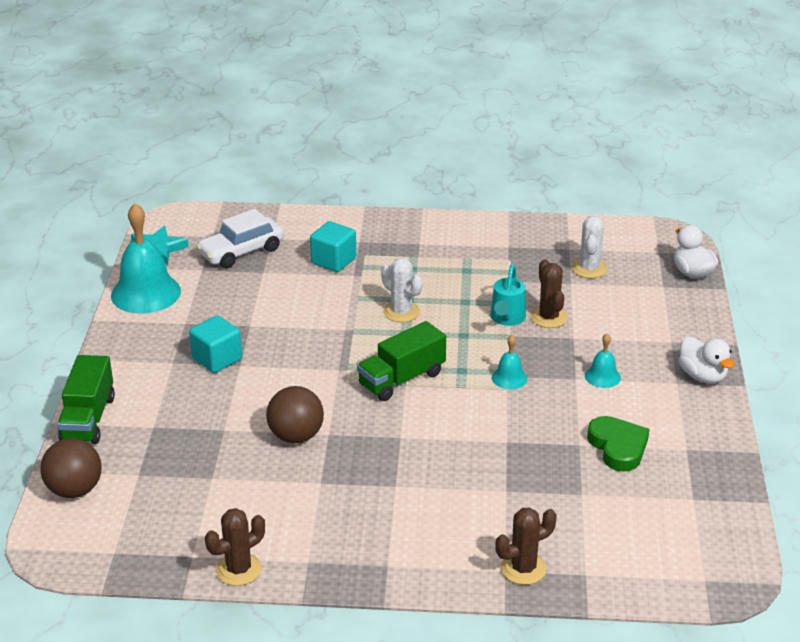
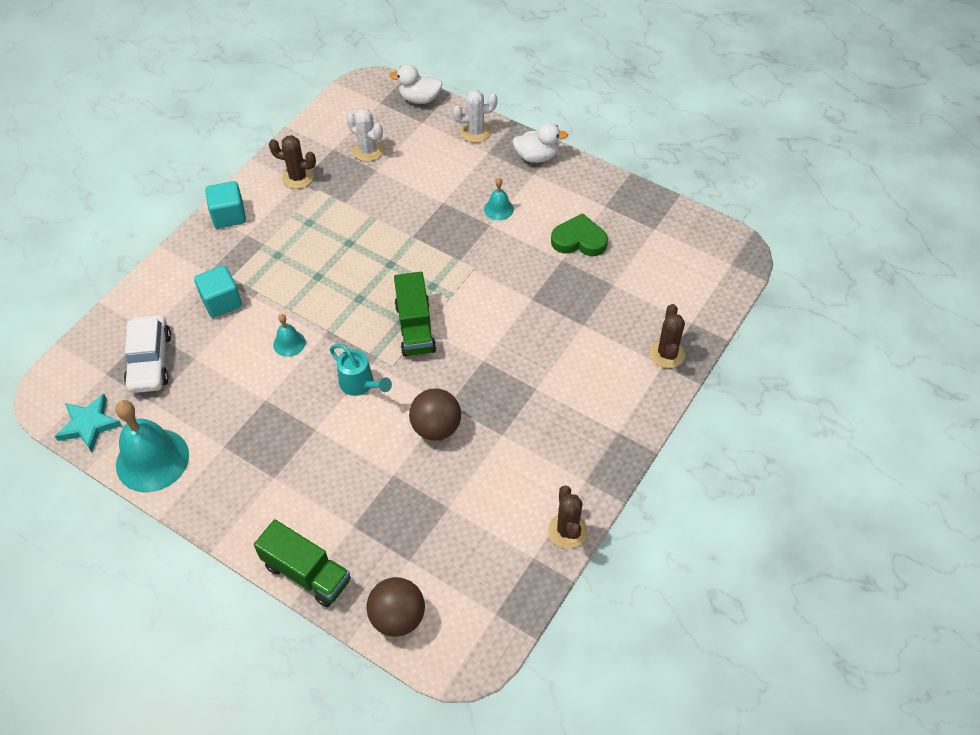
camera: 60 degrees left, 20 degrees up
(217, 359) = (294, 442): turquoise cube -> turquoise cube (229, 215)
(401, 312) = (330, 288): white cactus -> white cactus (475, 132)
(507, 318) = (390, 228): turquoise watering can -> turquoise watering can (360, 384)
(509, 378) = (461, 262): turquoise bell -> turquoise bell (289, 343)
(548, 317) = (408, 203): brown cactus -> brown cactus (298, 177)

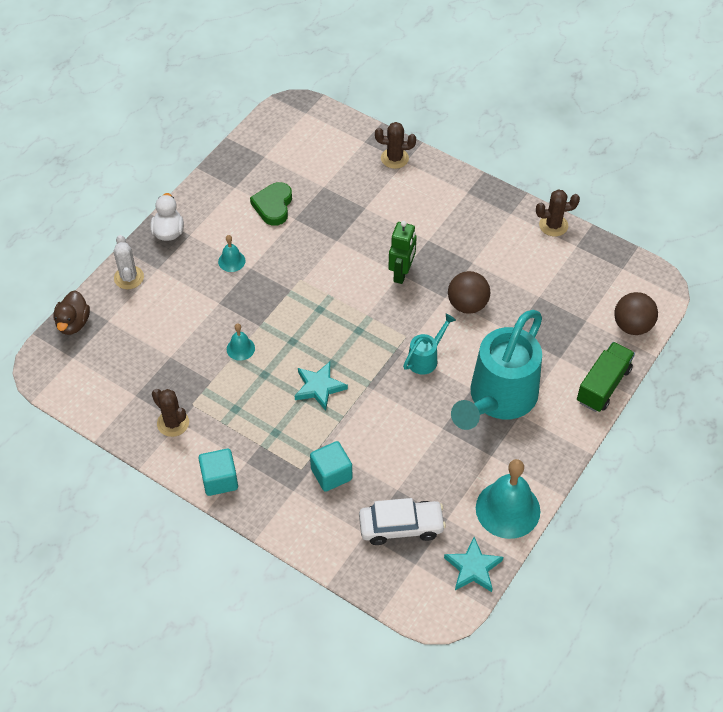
camera: 90 degrees left, 0 degrees up
(289, 343) = (381, 414): turquoise bell -> turquoise bell (240, 348)
(298, 177) = (173, 423): brown cactus -> brown cactus turned 60 degrees counterclockwise
(298, 456) = (498, 399): none -> turquoise watering can
(329, 288) = (319, 387): none -> turquoise star
(368, 150) = (142, 364): white cactus -> none
(415, 327) = (365, 321): green truck -> none
(419, 99) = (73, 323): white duck -> brown duck
(484, 361) = (402, 273): none -> green robot

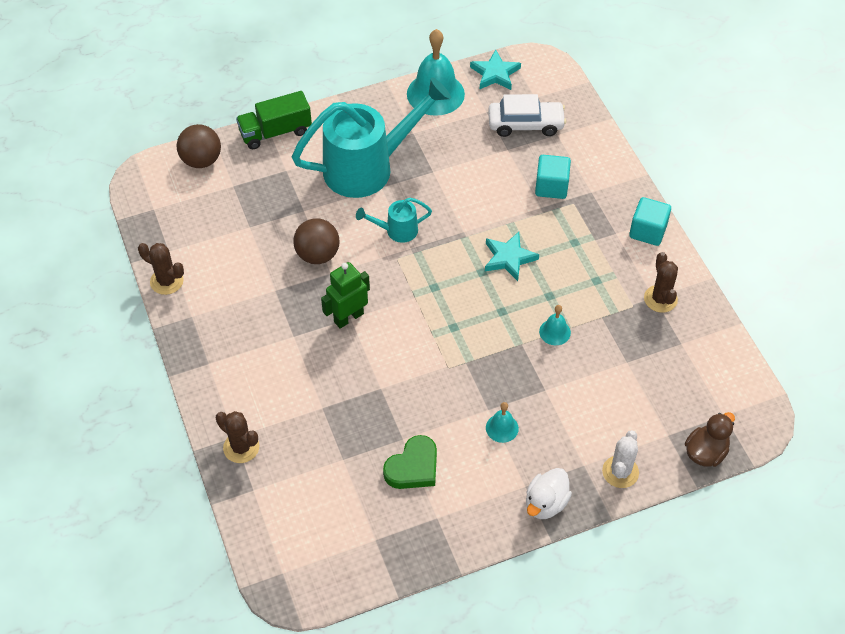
camera: 145 degrees left, 0 degrees up
(401, 526) = (525, 124): white car -> white car turned 150 degrees clockwise

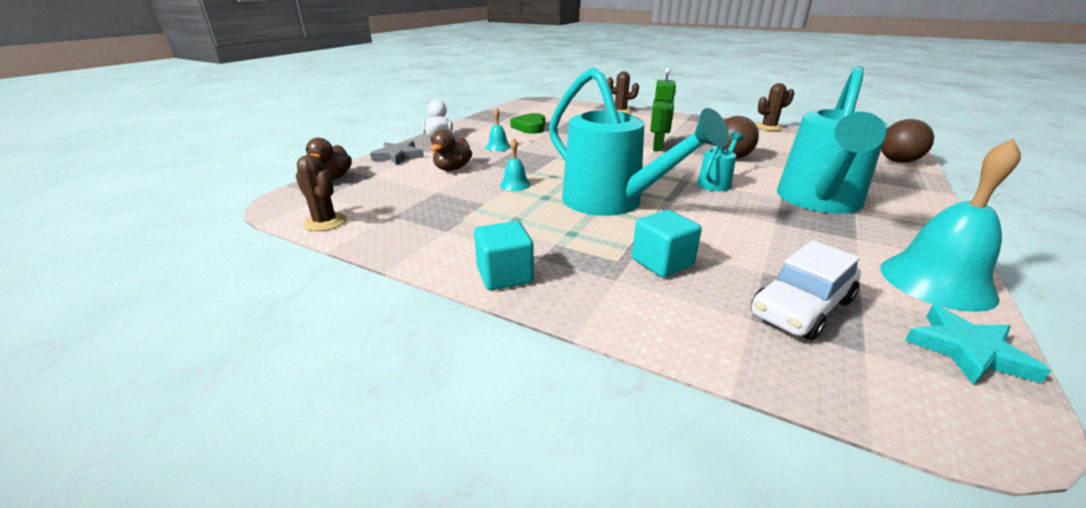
camera: 140 degrees right, 25 degrees down
(275, 132) = (919, 190): green truck -> none
(509, 258) = (611, 202): turquoise star -> turquoise watering can
(585, 401) = (452, 169): none -> brown duck
(620, 472) = (398, 156): white cactus -> grey star
(660, 299) = (438, 232): brown cactus -> brown cactus (325, 222)

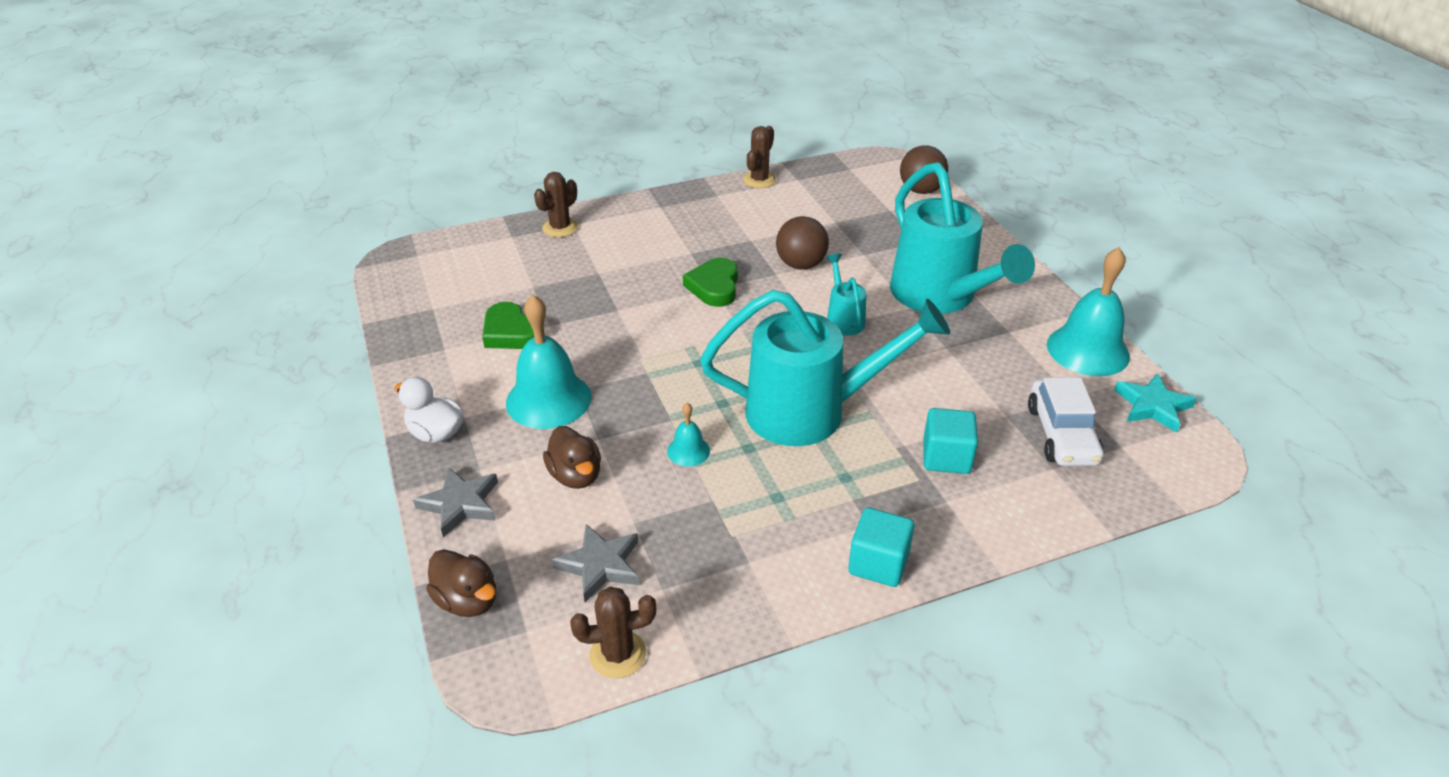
camera: 50 degrees left, 10 degrees up
(392, 195) = (600, 565): none -> grey star
(498, 147) = (548, 399): turquoise bell -> turquoise bell, size x2.09
(658, 147) = (714, 286): green robot -> green heart

